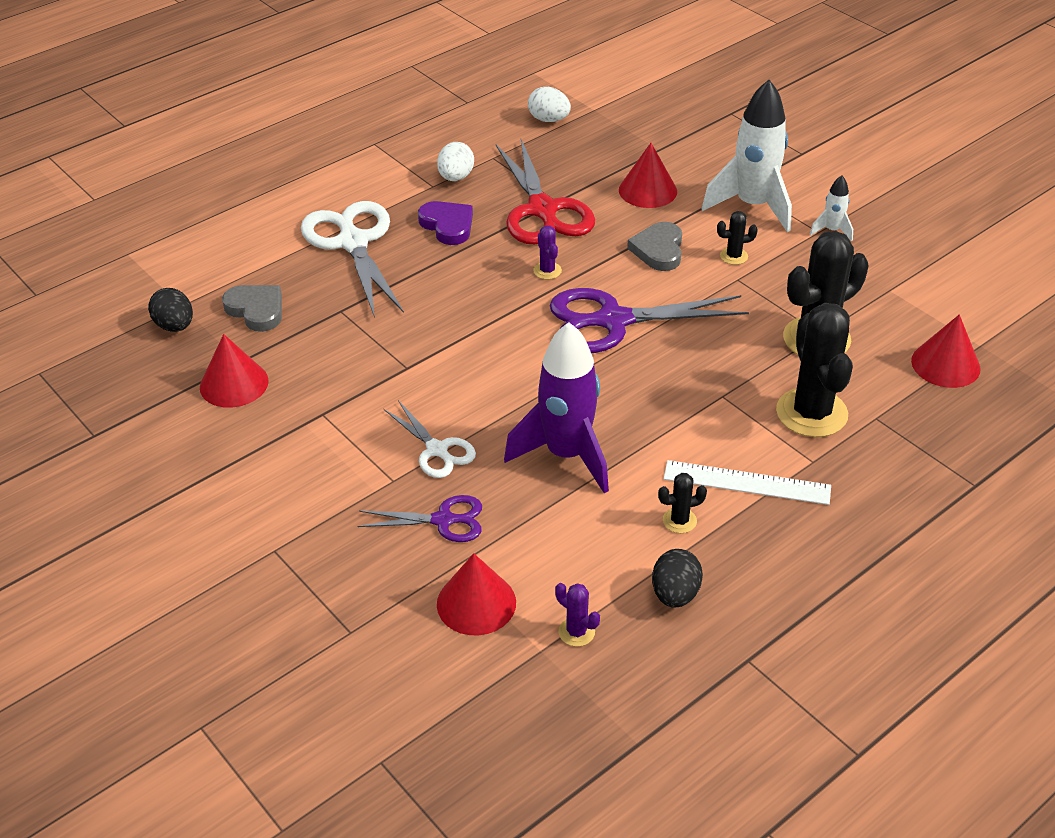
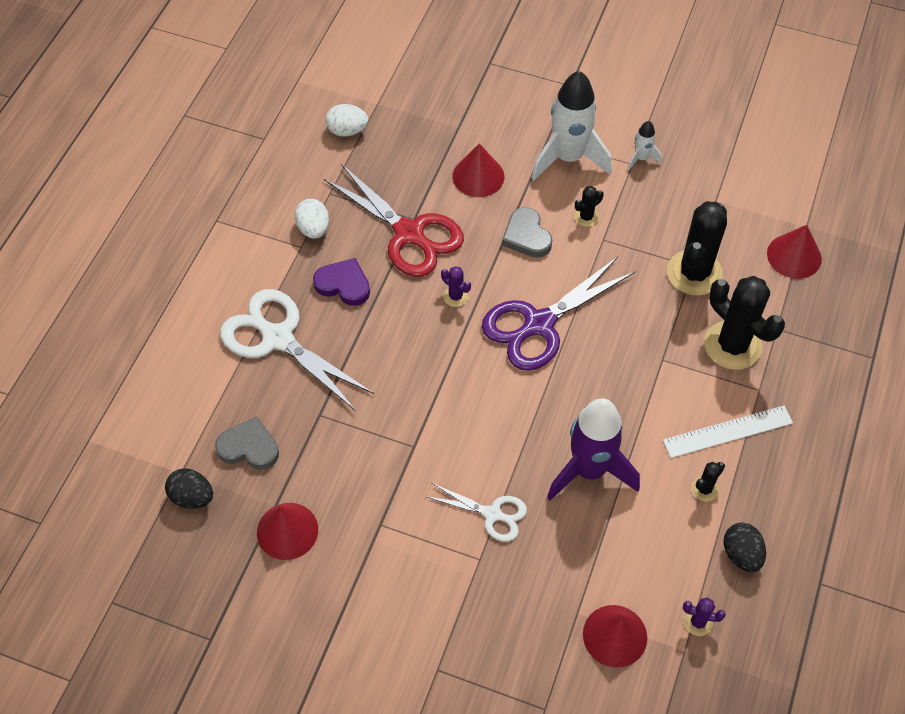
camera: 30 degrees left, 15 degrees up
(443, 520) = (542, 576): purple scissors -> none

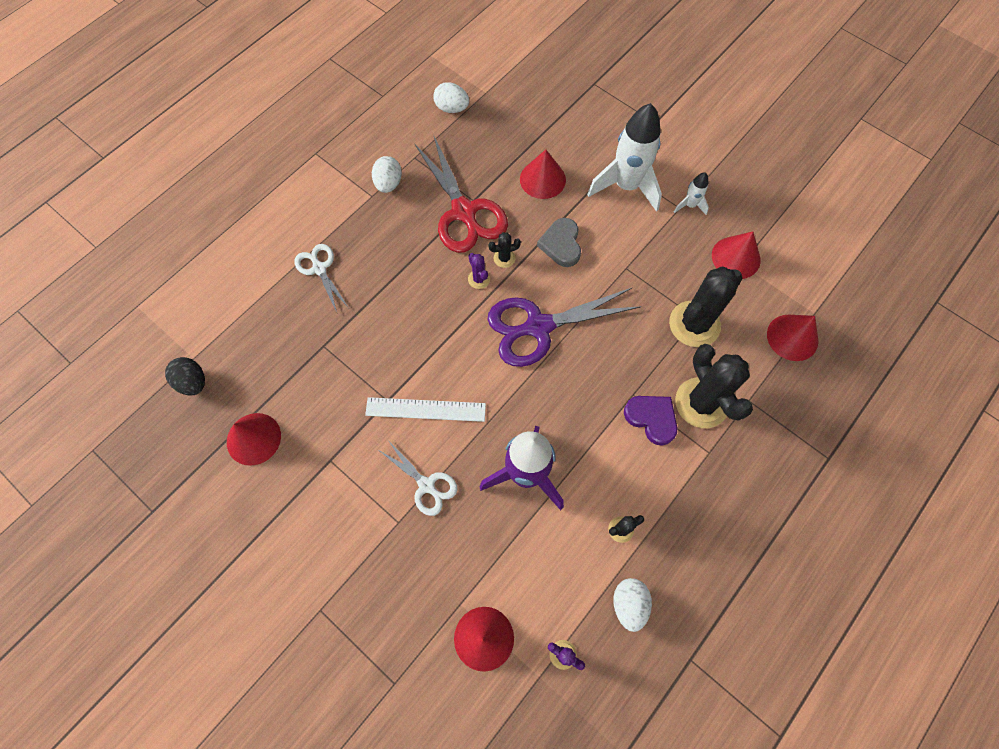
camera: 20 degrees right, 10 degrees up
(249, 447) = (255, 355): grey heart -> none
(278, 338) = (319, 269): white scissors -> white scissors, size x0.55
(343, 284) = (392, 239): purple heart -> purple heart (651, 418)
(586, 217) = (619, 243): black cactus -> black cactus (504, 258)
(708, 196) = (736, 257): none -> red cone
(728, 432) = (664, 482): white ruler -> white ruler (425, 409)
(741, 554) = (629, 604): black egg -> white egg

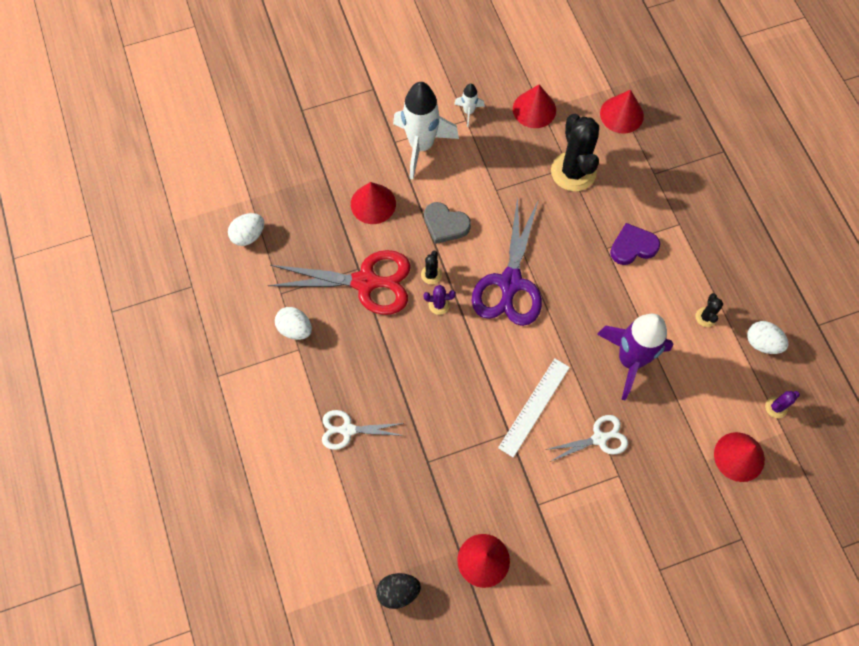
camera: 60 degrees left, 0 degrees up
(701, 403) = (639, 205): black cactus -> none

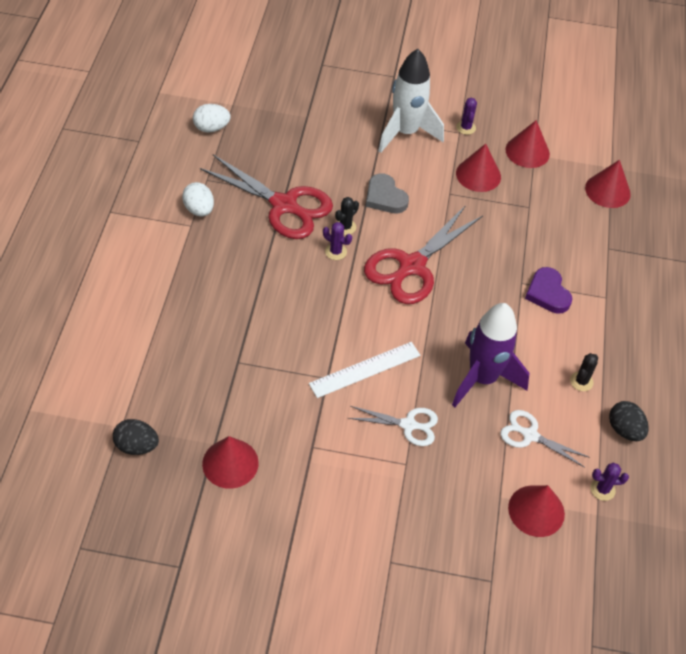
camera: 25 degrees right, 15 degrees down
(347, 430) = (187, 303): white scissors -> white scissors (530, 435)
(373, 203) = (333, 154): red cone -> red cone (478, 175)
(468, 112) = (466, 127): white rocket -> purple cactus
(510, 283) = (412, 266): purple scissors -> red scissors
(573, 172) = (531, 212): black cactus -> none
(633, 246) = (547, 293): purple heart -> purple heart turned 120 degrees counterclockwise
(762, 343) = (624, 430): white egg -> black egg

